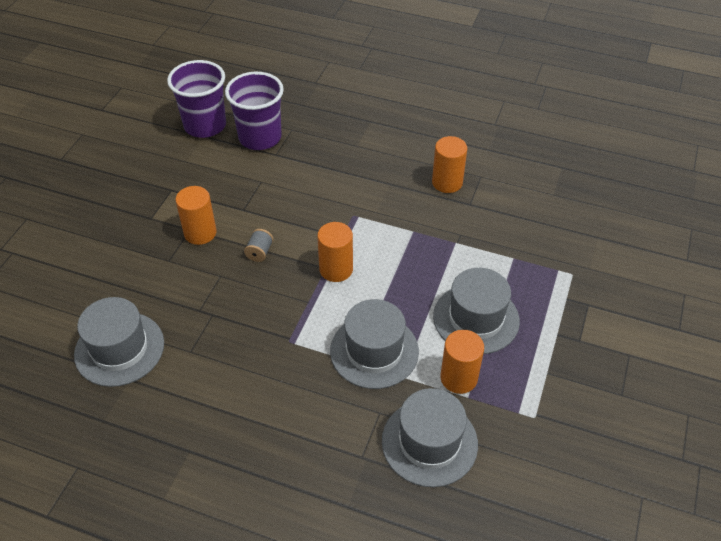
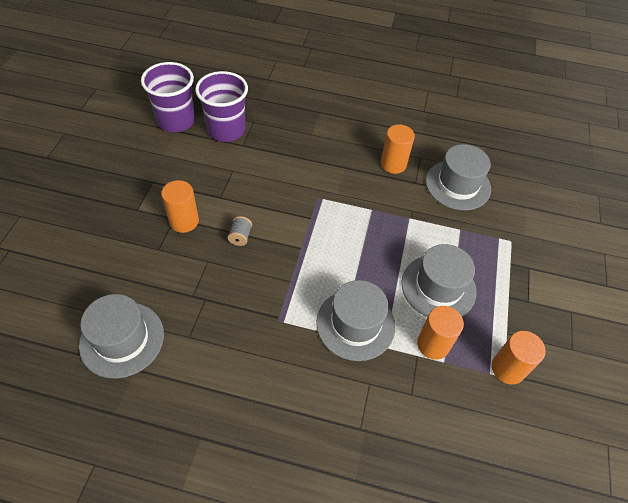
camera: 10 degrees left, 5 degrees up
(336, 269) = (310, 249): orange cylinder -> orange cylinder (508, 368)
(429, 442) = (418, 409): grey hat -> grey hat (458, 185)

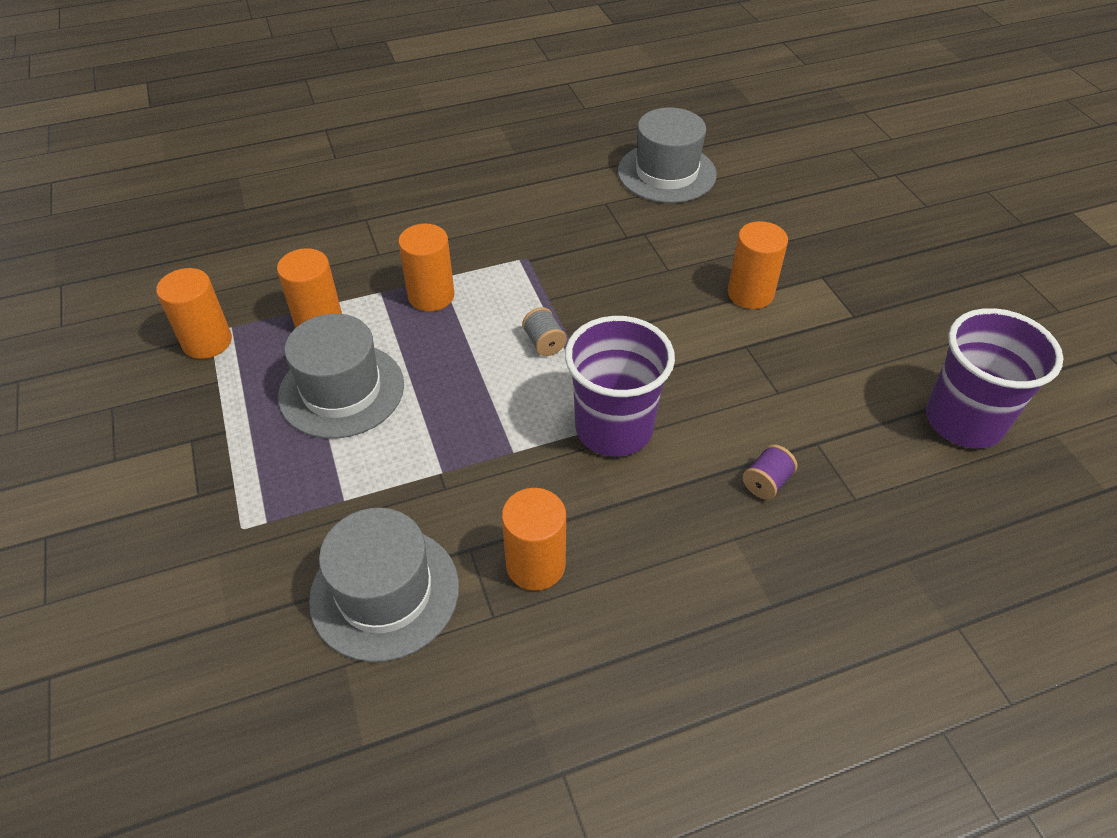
camera: 150 degrees right, 5 degrees down
(226, 130) = (873, 453): purple cup -> purple cup (614, 429)
(240, 237) = (661, 313): grey spool -> grey spool (544, 343)
(279, 143) = (766, 482): none -> purple spool
(355, 324) = (431, 296): grey hat -> orange cylinder

